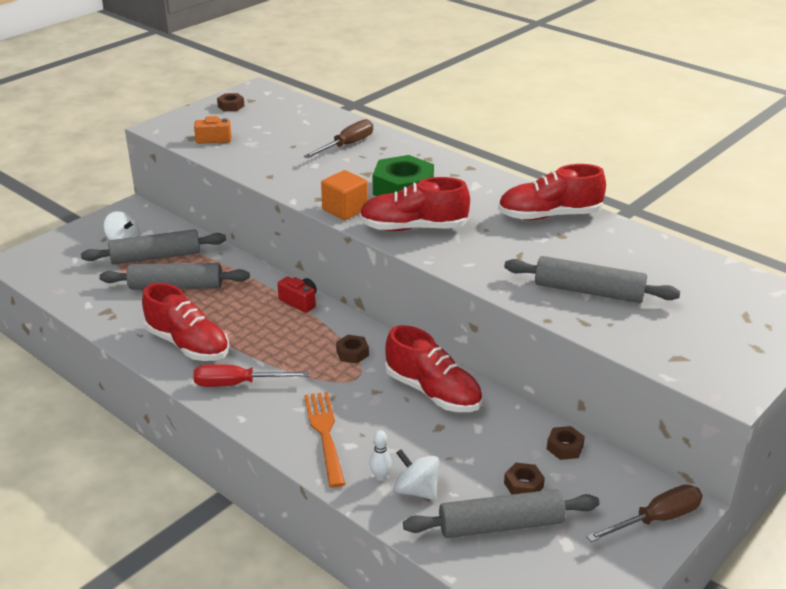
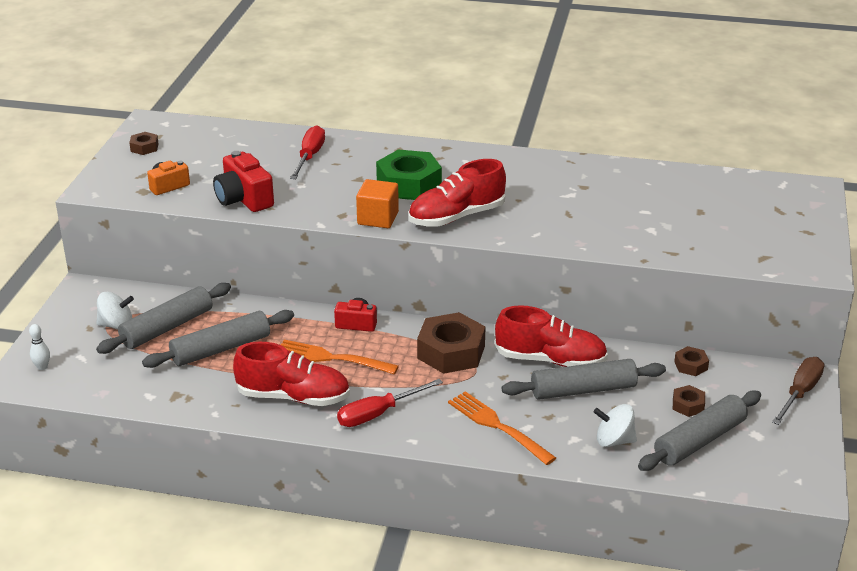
camera: 30 degrees left, 0 degrees up
(251, 324) = (332, 358): none -> orange fork
(257, 164) = (244, 199): none -> red camera
(347, 145) = (309, 157): brown screwdriver -> red screwdriver
(352, 353) = (451, 352): brown nut -> brown nut, size x2.11
(380, 476) = (576, 441): white bowling pin -> white bowling pin (42, 367)
(549, 216) = (557, 172): red shoe -> none
(589, 291) = (651, 227): grey rolling pin -> grey rolling pin (583, 390)

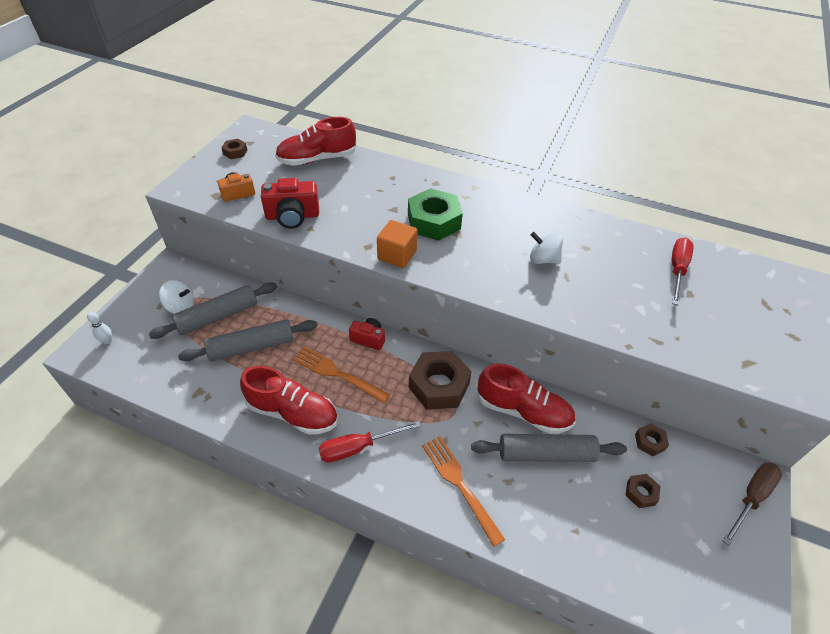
camera: 10 degrees right, 15 degrees up
(244, 199) = (292, 216): red camera -> red camera turned 75 degrees counterclockwise
(309, 157) = (360, 180): red screwdriver -> red screwdriver (677, 270)
(456, 217) = (465, 264): red shoe -> red shoe (317, 159)
(614, 441) = (563, 526): white spinning top -> white spinning top (543, 259)
(700, 441) = (646, 543): grey rolling pin -> none

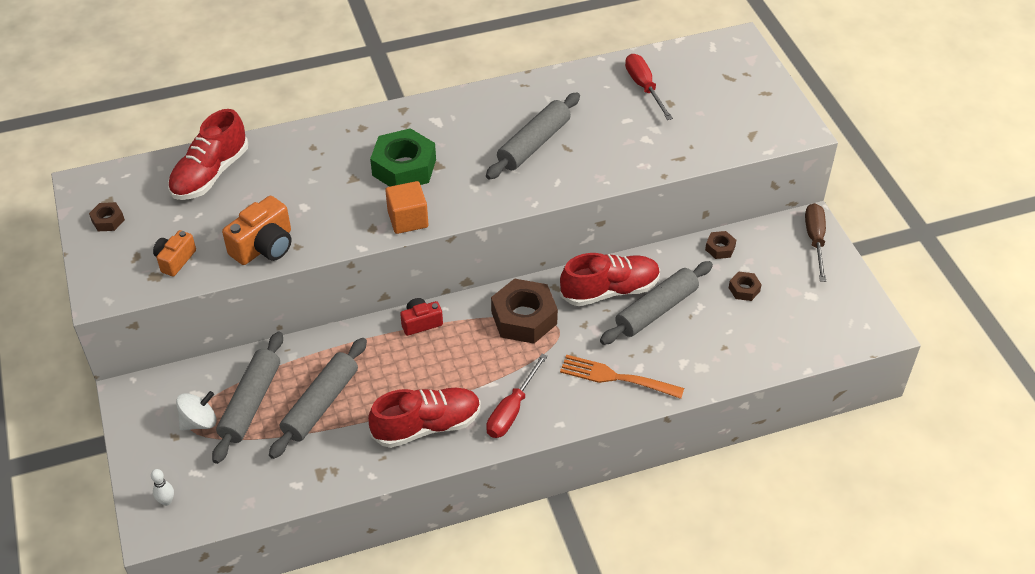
camera: 40 degrees left, 0 degrees up
(292, 216) = (264, 246): red camera -> orange camera
(338, 374) = (428, 369): orange fork -> none
(543, 259) = (534, 144): white spinning top -> grey rolling pin

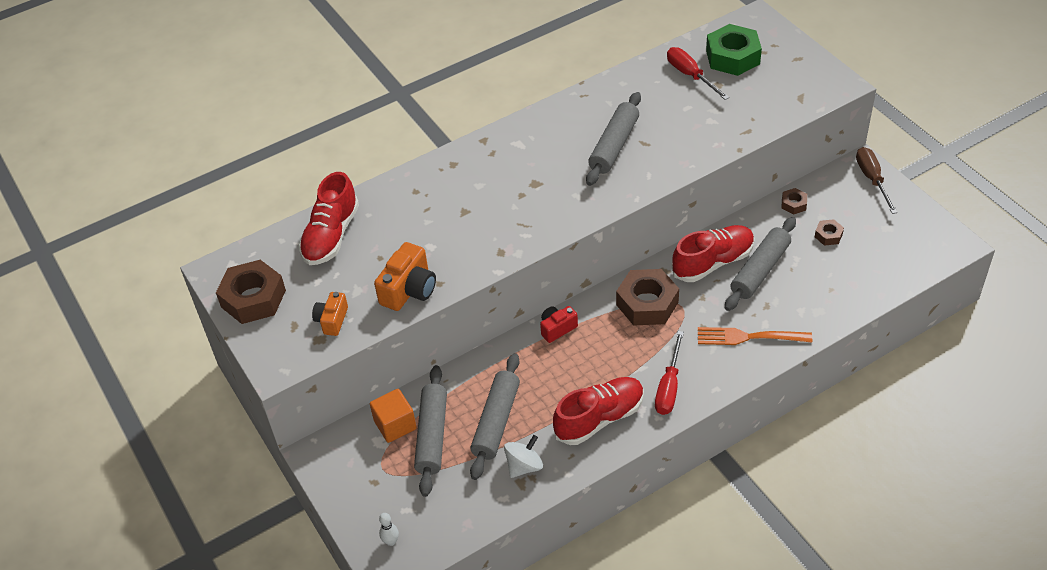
camera: 10 degrees left, 0 degrees up
(108, 220) = (253, 298): brown nut -> brown nut, size x2.11
(199, 422) = (392, 463): white spinning top -> white spinning top (524, 466)
(404, 167) = (506, 191): green nut -> green nut (732, 57)
(408, 219) = (529, 237): orange cube -> orange cube (395, 425)

